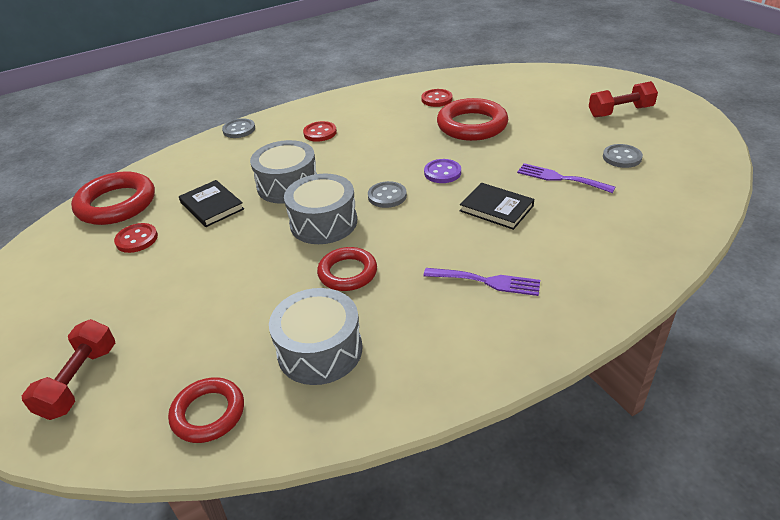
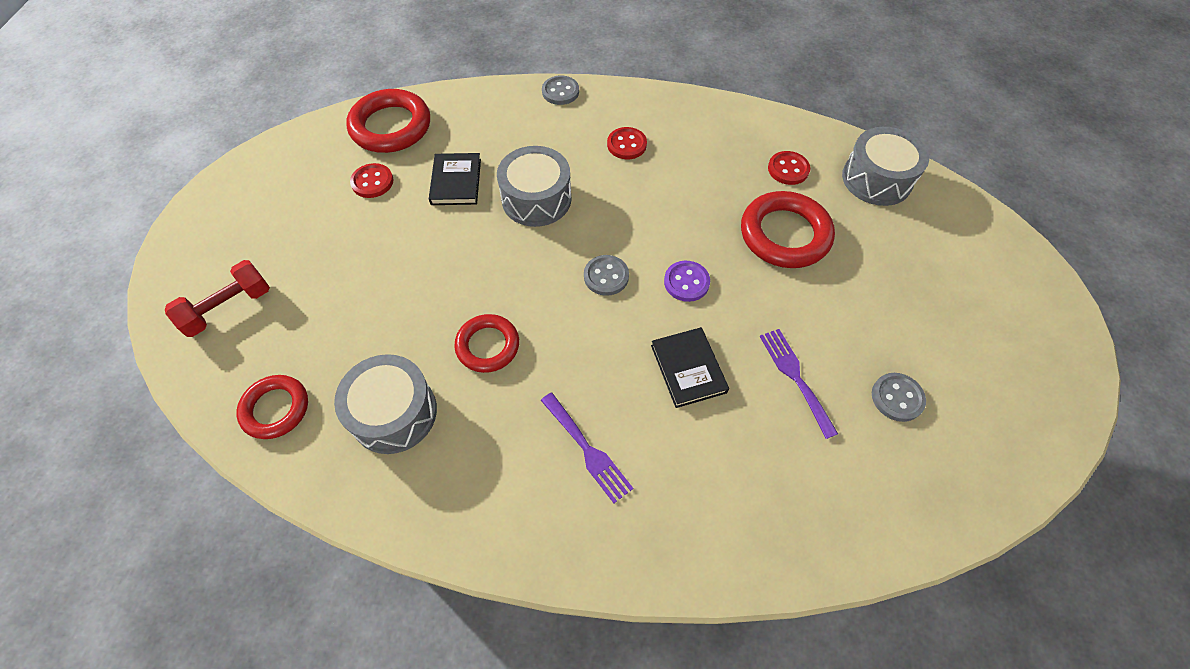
camera: 35 degrees right, 20 degrees up
(323, 222) = (523, 270): grey drum -> grey drum (876, 179)
(620, 112) = (978, 328): red dumbbell -> none

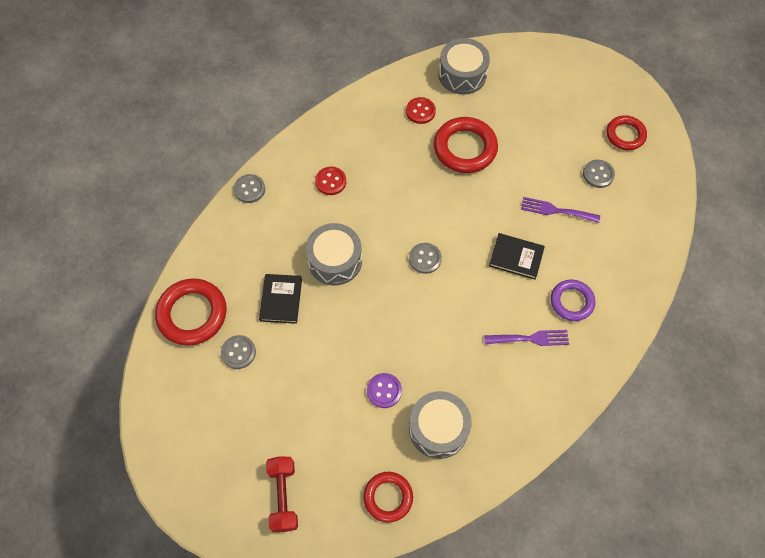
camera: 55 degrees left, 5 degrees up
(372, 182) = (238, 352): red button -> grey button
(456, 181) = (281, 299): black book -> black book turned 60 degrees clockwise
(488, 346) = (427, 352): red ring -> red ring (625, 135)
(679, 471) = (571, 302): none -> purple ring
(686, 282) = (460, 220): purple button -> purple button (384, 391)

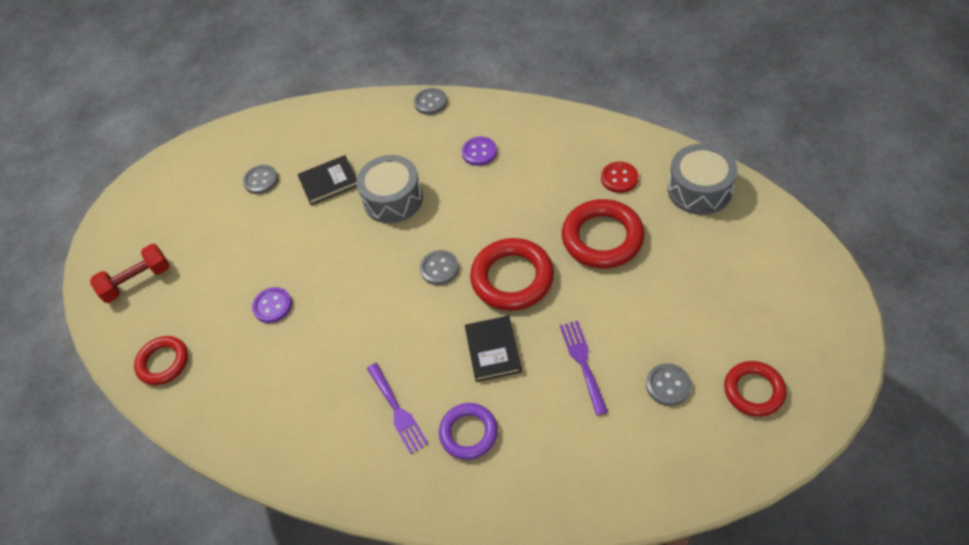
camera: 70 degrees right, 10 degrees down
(192, 314) = (283, 132): red ring -> red ring (512, 278)
(330, 181) = (479, 152): red button -> purple button
(438, 429) = (251, 371): grey drum -> none

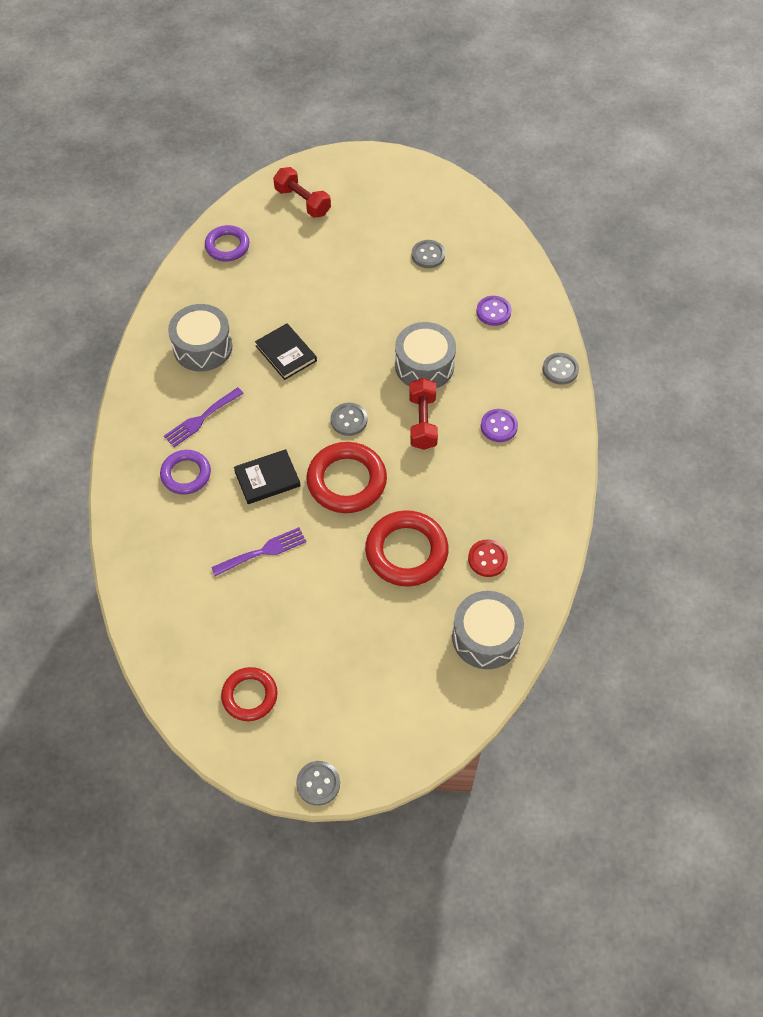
camera: 70 degrees right, 5 degrees up
(163, 362) = (227, 246): red ring -> purple ring
(272, 306) = (291, 304): purple button -> purple button (493, 312)
(298, 401) = (202, 347): none -> grey drum
(329, 182) = (436, 309): black book -> black book (286, 353)
(458, 208) = (423, 422): none -> red dumbbell
(668, 385) = (247, 623): grey button -> grey button (318, 783)

